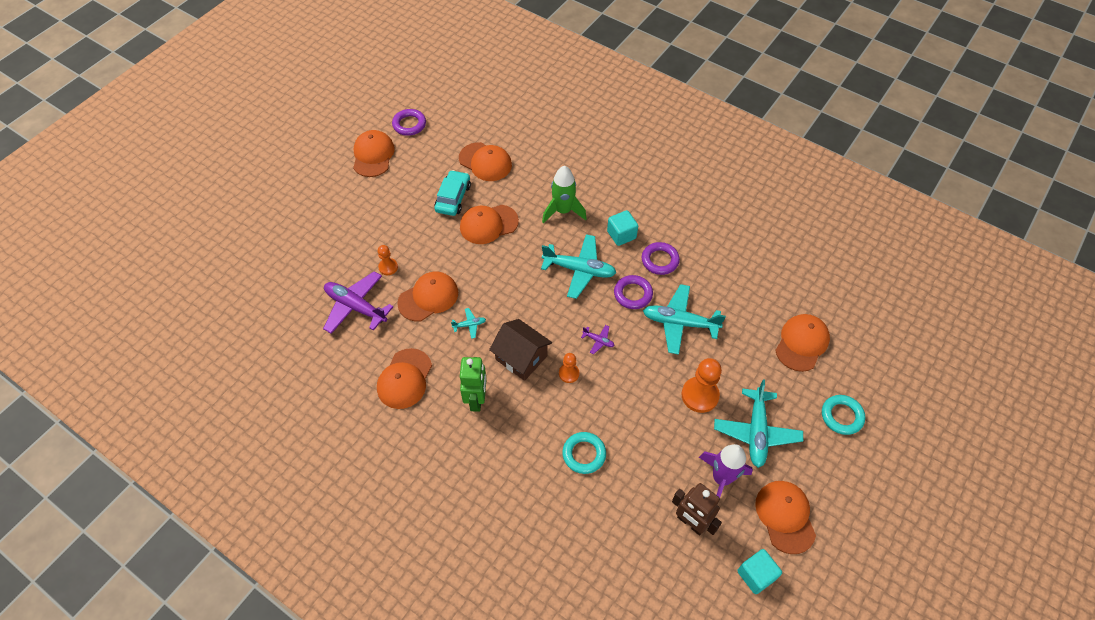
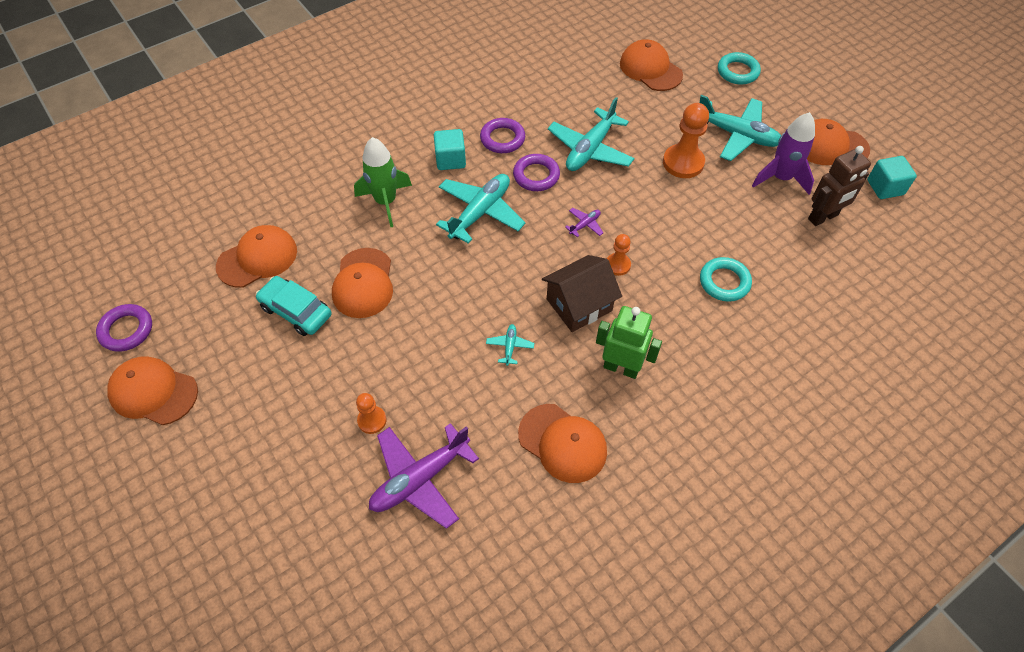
camera: 70 degrees left, 0 degrees up
(428, 297) = (447, 382): orange cap -> none

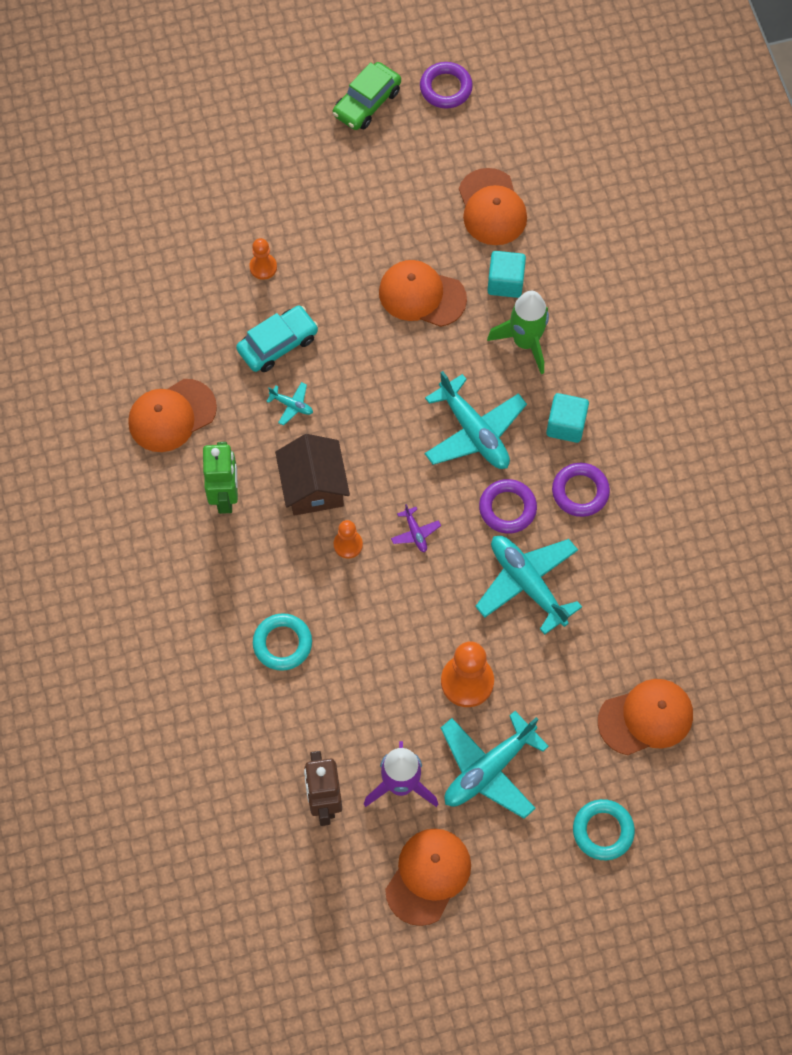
camera: 110 degrees right, 10 degrees up
(153, 392) = (367, 103): orange cap -> green car
(296, 311) = (411, 229): turquoise car -> turquoise car (278, 344)
(420, 479) = (190, 291): purple plane -> none
(621, 368) = (225, 497): green robot -> green robot turned 45 degrees counterclockwise
(885, 187) = (339, 903): turquoise cube -> turquoise cube (505, 282)

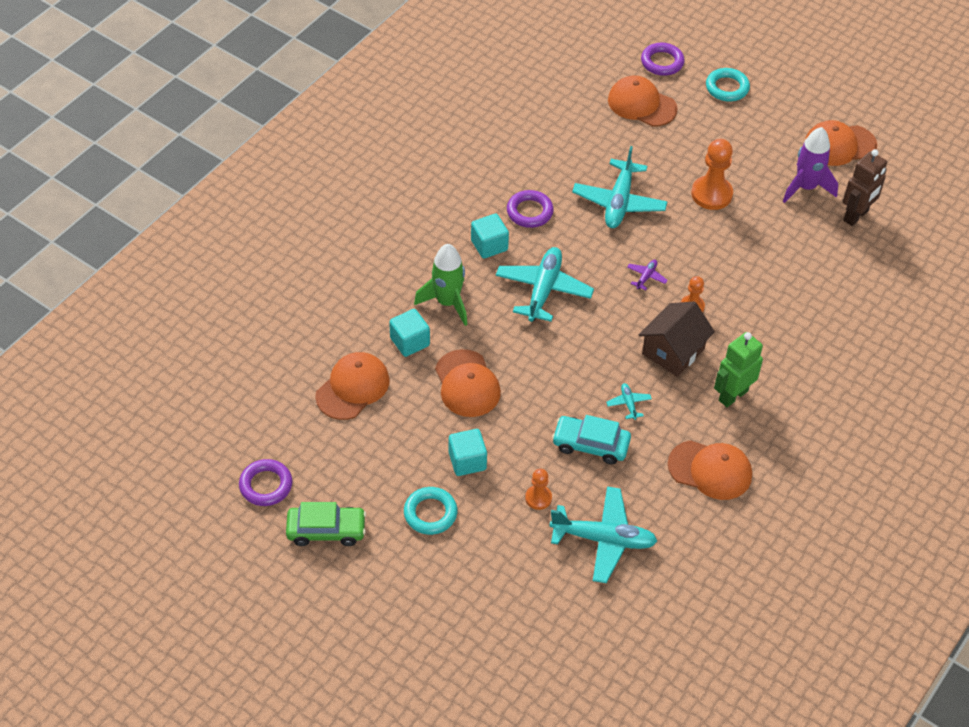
camera: 130 degrees left, 15 degrees down
(282, 643) = (791, 297): turquoise ring -> turquoise ring (430, 513)
(344, 241) = (467, 461): none -> turquoise cube
(488, 769) = (751, 154): turquoise plane -> turquoise plane (603, 539)
(507, 508) = (579, 241): purple ring -> purple ring (662, 62)

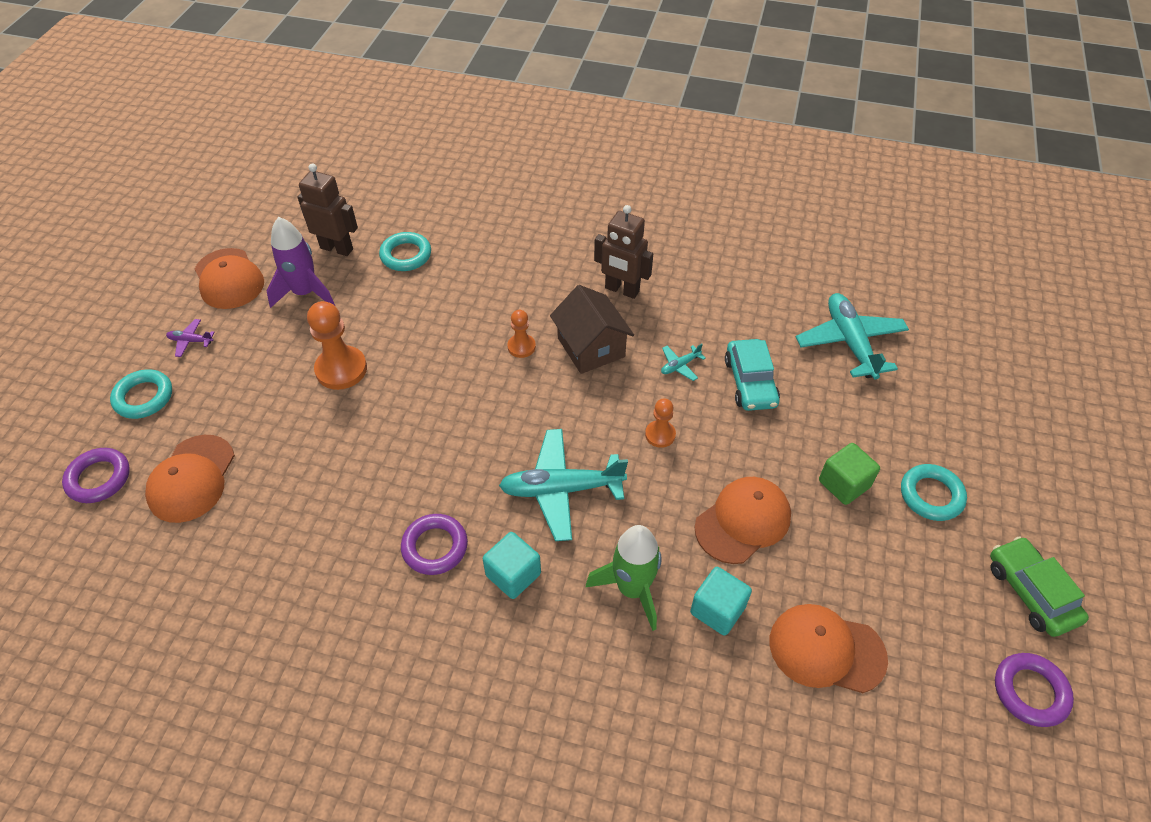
camera: 110 degrees left, 0 degrees up
(467, 461) = (844, 484): turquoise cube -> green cube
(538, 498) = (843, 406): orange pawn -> orange pawn (660, 435)
(619, 202) = (384, 454): turquoise plane -> none
(646, 277) = (496, 396): purple plane -> purple plane (191, 341)
(673, 351) = (591, 347): brown house -> brown house turned 45 degrees clockwise
(710, 470) = (719, 286): orange cap -> none
(733, 395) = (622, 290): green robot -> brown robot
(831, 259) = (406, 255): none -> turquoise ring

